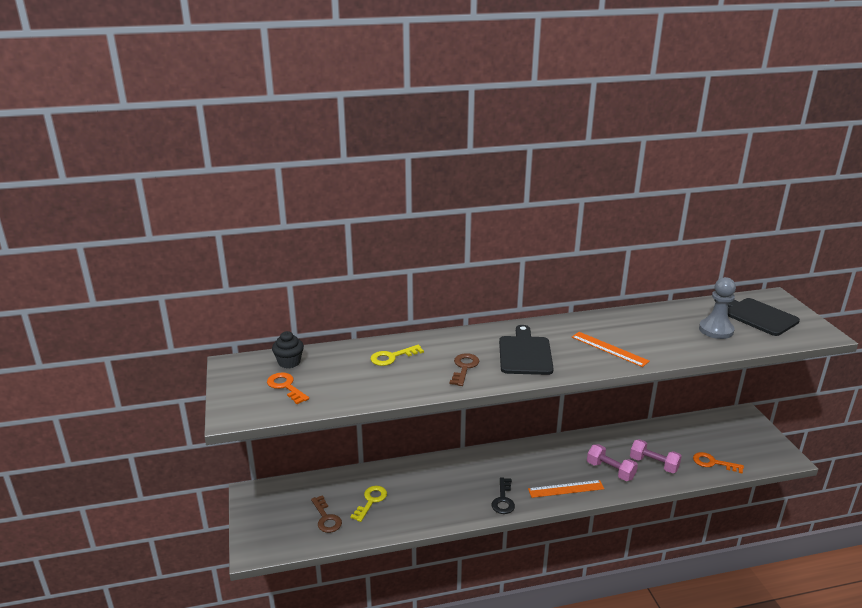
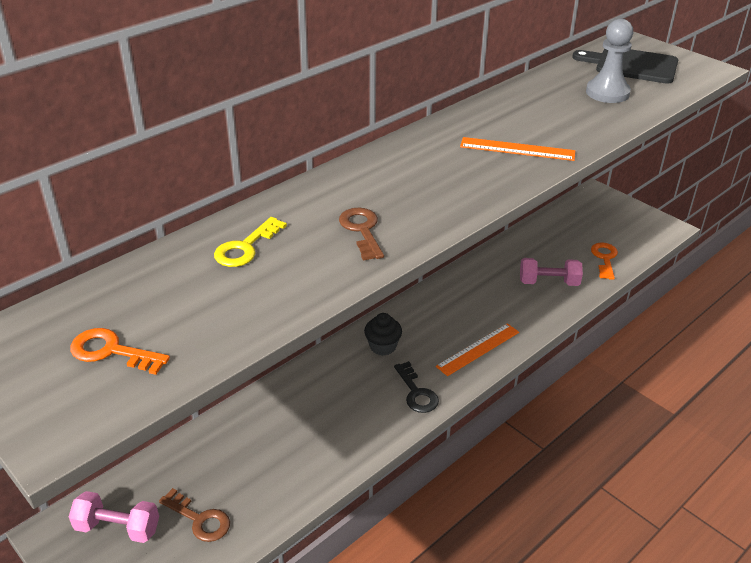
camera: 30 degrees left, 10 degrees up
(289, 362) = (84, 309): black cupcake -> black cupcake (383, 346)
(371, 501) = (247, 466): yellow key -> none
(525, 353) = (423, 186): black cutting board -> none
(610, 471) = (510, 307): pink dumbbell -> pink dumbbell (118, 528)
(713, 463) = (604, 258): orange key -> orange key turned 105 degrees clockwise

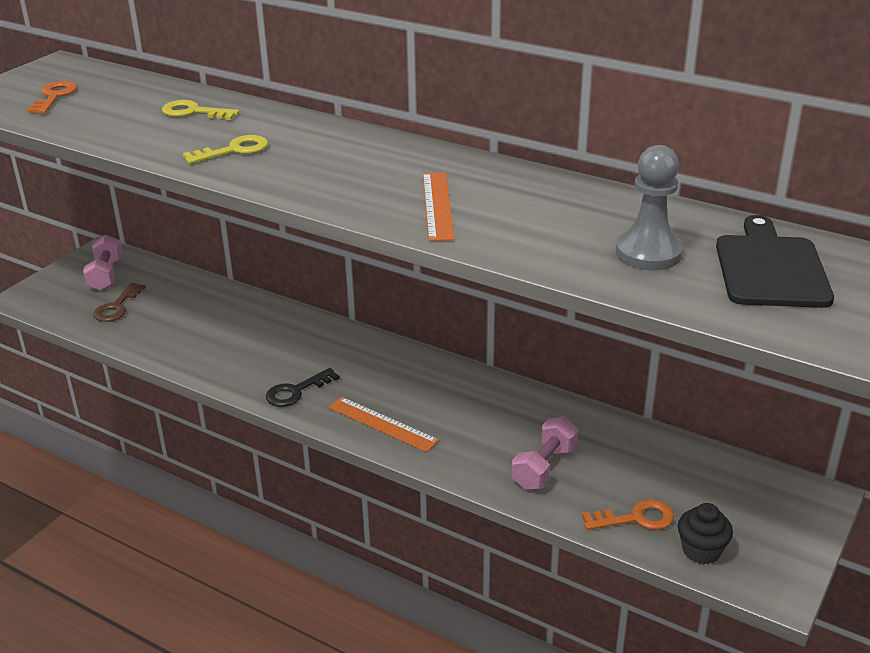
camera: 75 degrees right, 5 degrees down
(362, 230) = (234, 150): brown key -> yellow key
(383, 346) = (361, 358): black cupcake -> black cupcake (701, 551)
(548, 282) = (544, 467): pink dumbbell -> pink dumbbell turned 45 degrees clockwise

